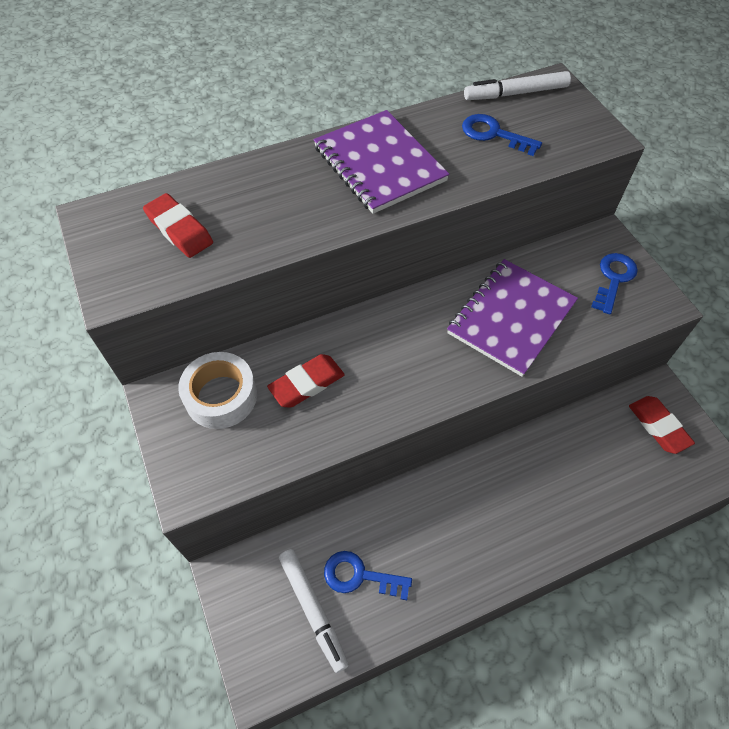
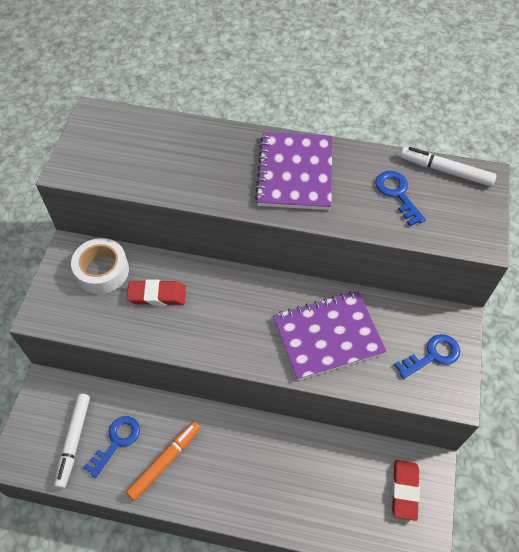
camera: 35 degrees right, 0 degrees up
(179, 230) = (134, 150): red eraser -> none
(360, 576) = (116, 442): blue key -> blue key turned 75 degrees clockwise
(427, 559) = (165, 461): none -> orange marker

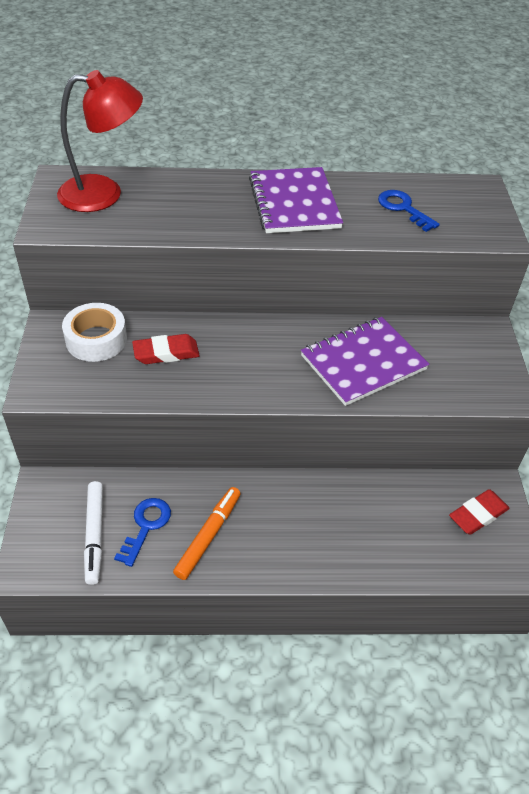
camera: 15 degrees left, 10 degrees down
(127, 138) = (104, 194): none -> red lamp
(404, 490) = (478, 515): red eraser -> red eraser turned 60 degrees clockwise
(432, 355) = (475, 363): blue key -> none
(445, 171) = (443, 185): white marker -> none

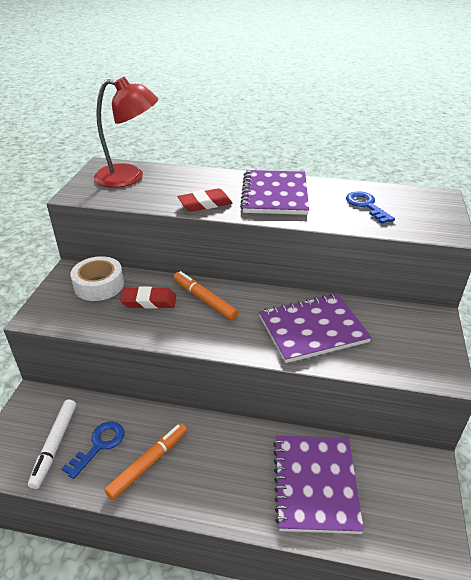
camera: 15 degrees right, 10 degrees down
(231, 342) = (204, 300): none -> orange marker
(389, 526) = (315, 484): none -> purple notebook
(478, 515) = (406, 488): red eraser -> red eraser (205, 204)

